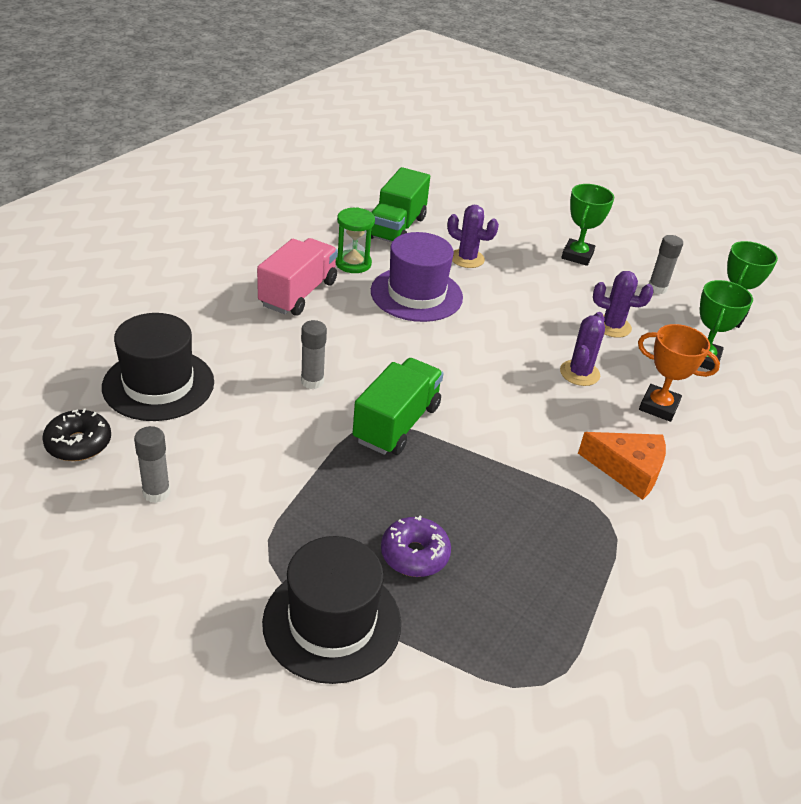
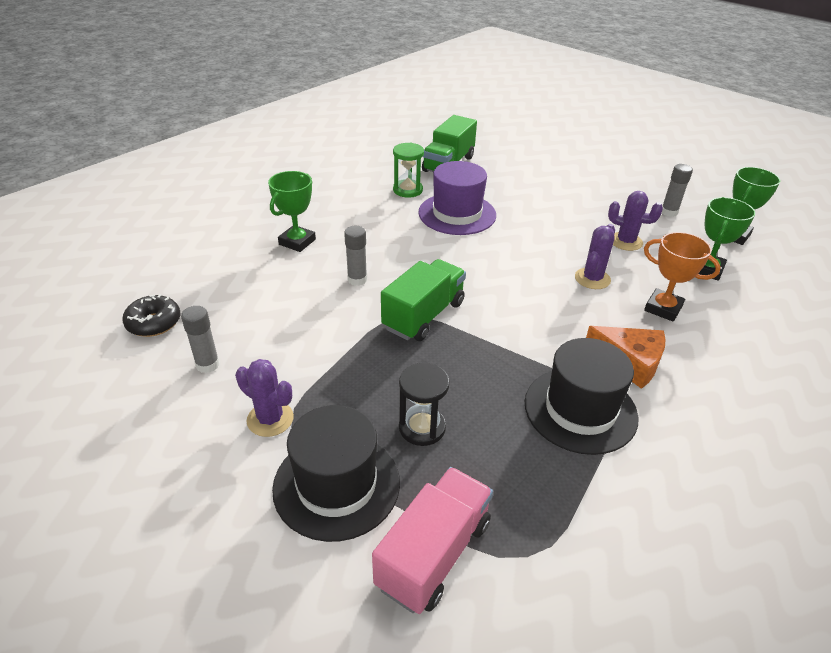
camera: 10 degrees right, 0 degrees up
(158, 384) = (229, 279): black hat -> black hat (580, 410)
(298, 293) = (358, 212): pink truck -> pink truck (434, 554)
(414, 554) = (422, 427): purple donut -> black hourglass
(467, 259) = (504, 187): purple cactus -> purple cactus (270, 419)
(577, 256) = (599, 186): green trophy -> green trophy (297, 242)

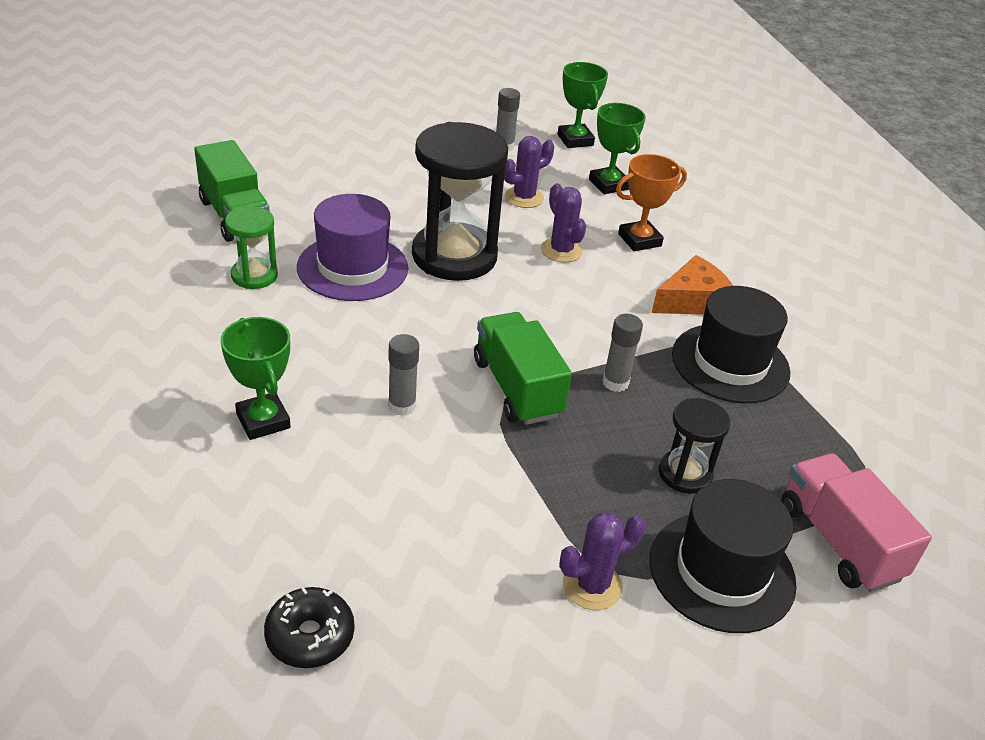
camera: 60 degrees left, 0 degrees up
(207, 365) = (451, 608): grey glue stick -> grey glue stick (615, 383)
(520, 241) = (454, 256): none -> black hourglass

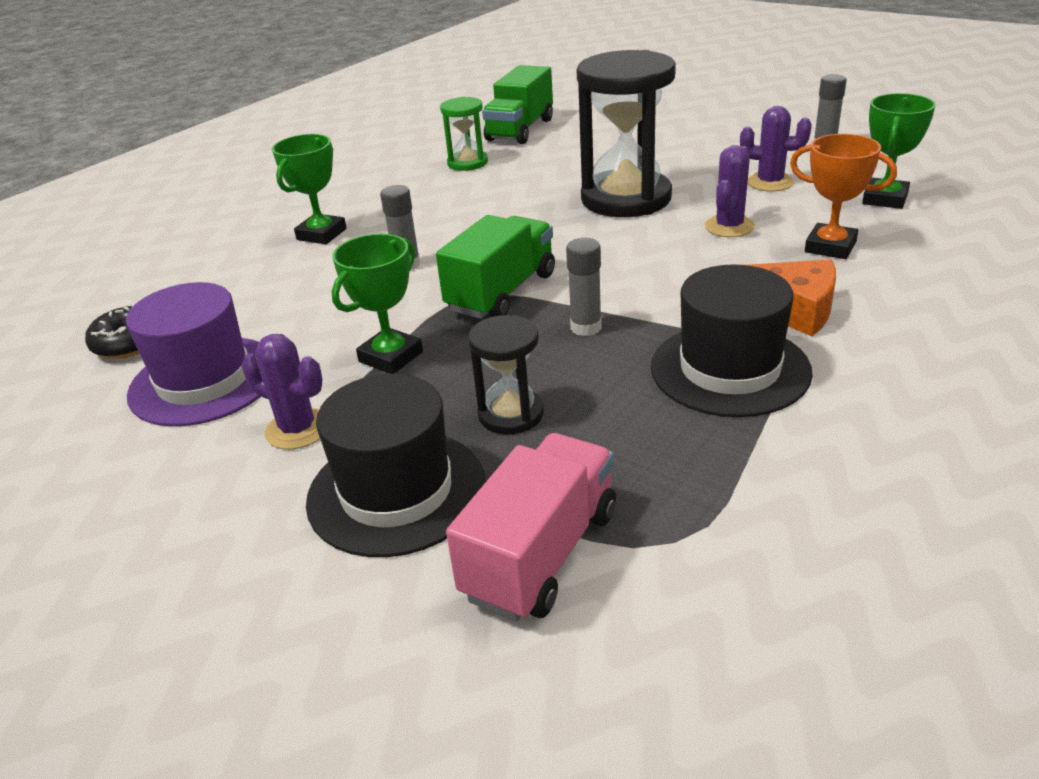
camera: 60 degrees right, 5 degrees down
(352, 267) = (537, 180): purple hat -> purple hat (204, 380)
(575, 140) = (916, 159): green trophy -> green trophy (391, 357)

